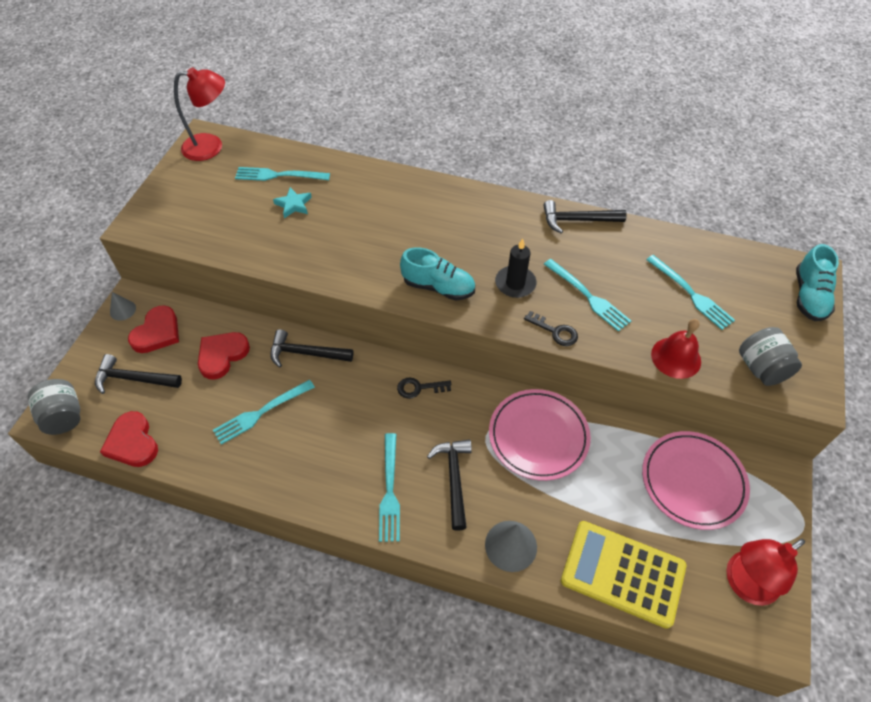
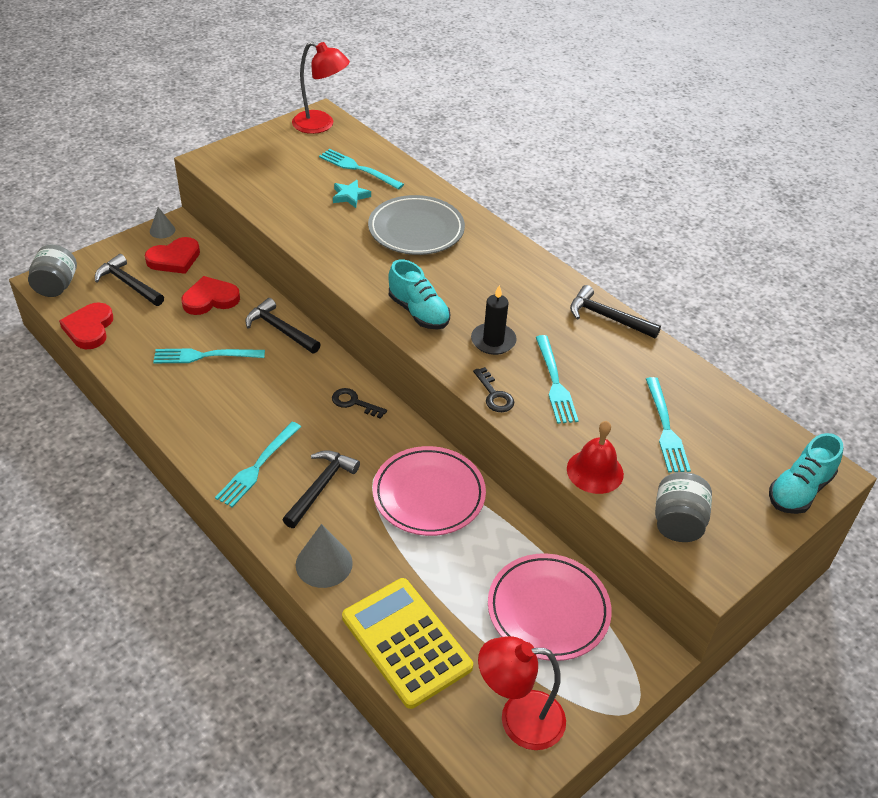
camera: 30 degrees right, 10 degrees down
(374, 211) = (416, 230): none -> grey plate

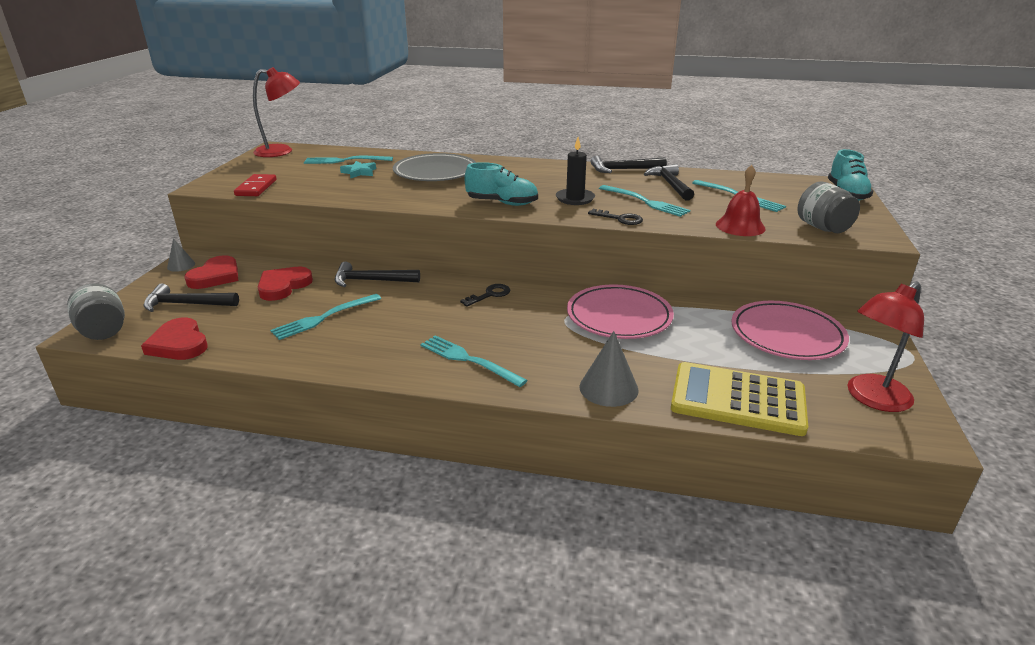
camera: 35 degrees left, 15 degrees down
(244, 181) = (256, 188): none -> red domino
(257, 467) = (468, 360): turquoise fork -> turquoise fork turned 135 degrees clockwise
(321, 487) = (537, 348): black hammer -> black hammer (670, 185)
(354, 403) = (490, 295): black key -> black key turned 150 degrees clockwise

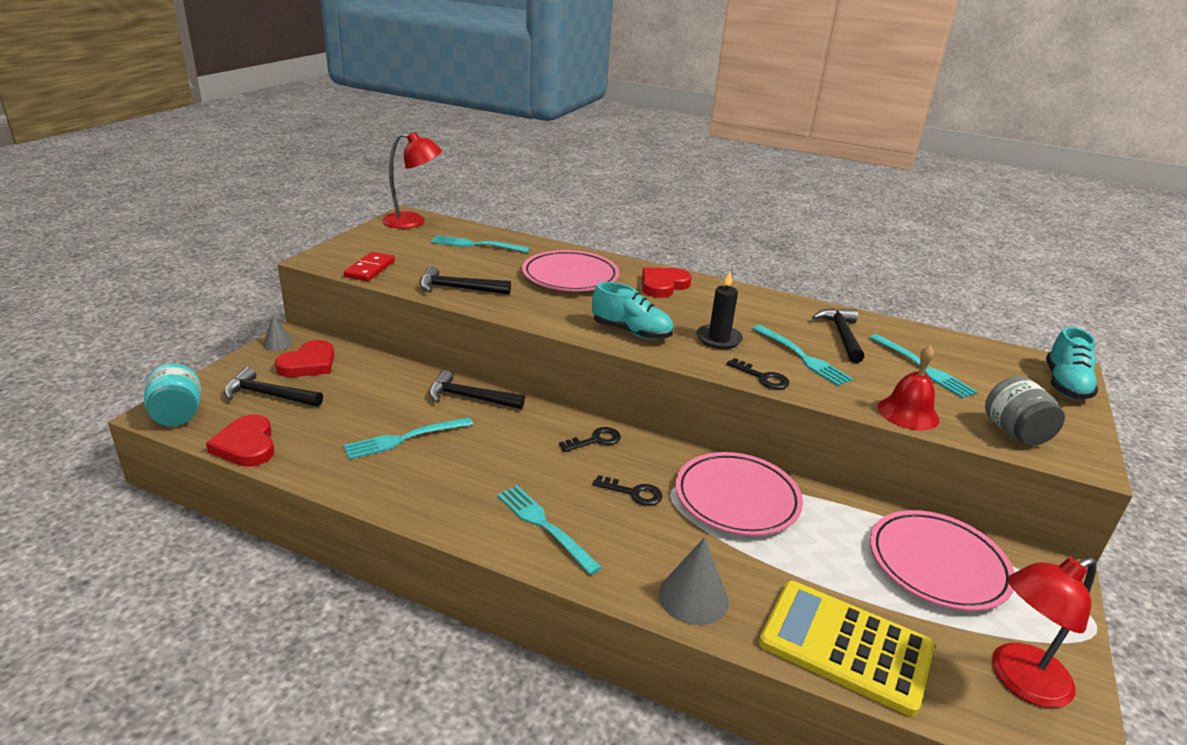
camera: 10 degrees right, 0 degrees up
(104, 331) = (177, 415): grey jar -> turquoise jar
(283, 286) = (374, 389): red heart -> red heart (663, 285)
(359, 172) = (486, 264): turquoise star -> none
(435, 172) = (570, 276): grey plate -> pink plate
(534, 326) = (633, 493): none -> black key
(623, 170) = (791, 304): black hammer -> black hammer (458, 288)

